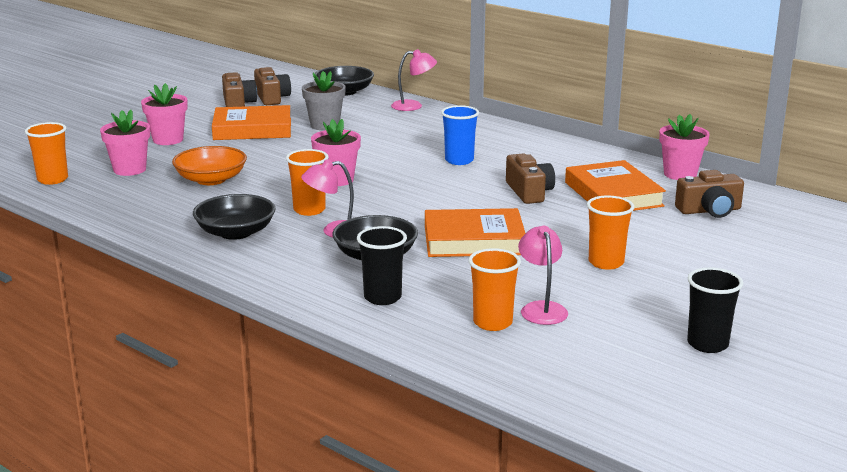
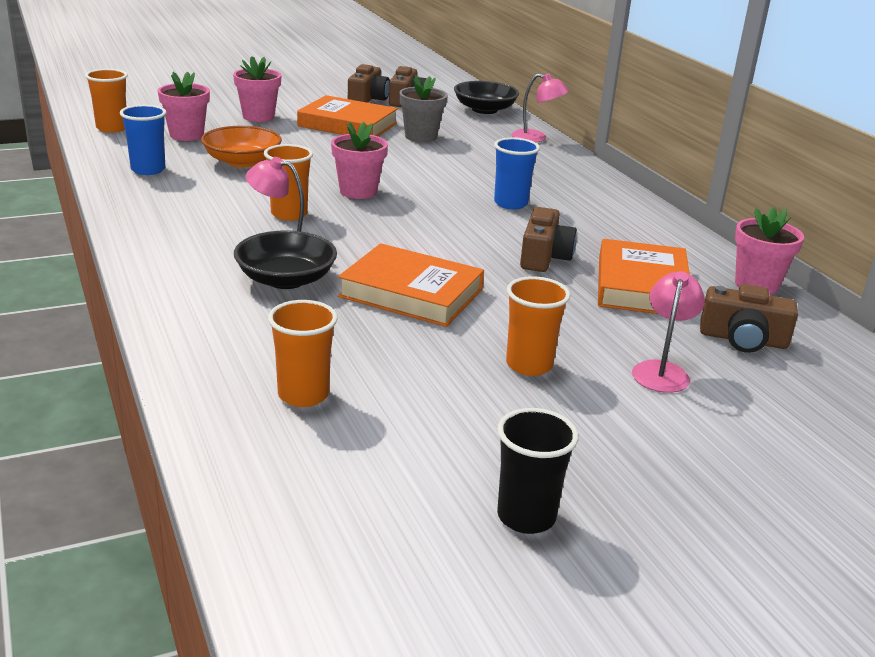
camera: 25 degrees right, 5 degrees up
(142, 205) = (148, 170): none -> blue cup
(235, 232) = (190, 217): black bowl -> none
(382, 297) = (229, 327): black cup -> none
(541, 308) = (380, 396): pink lamp -> pink lamp (662, 371)

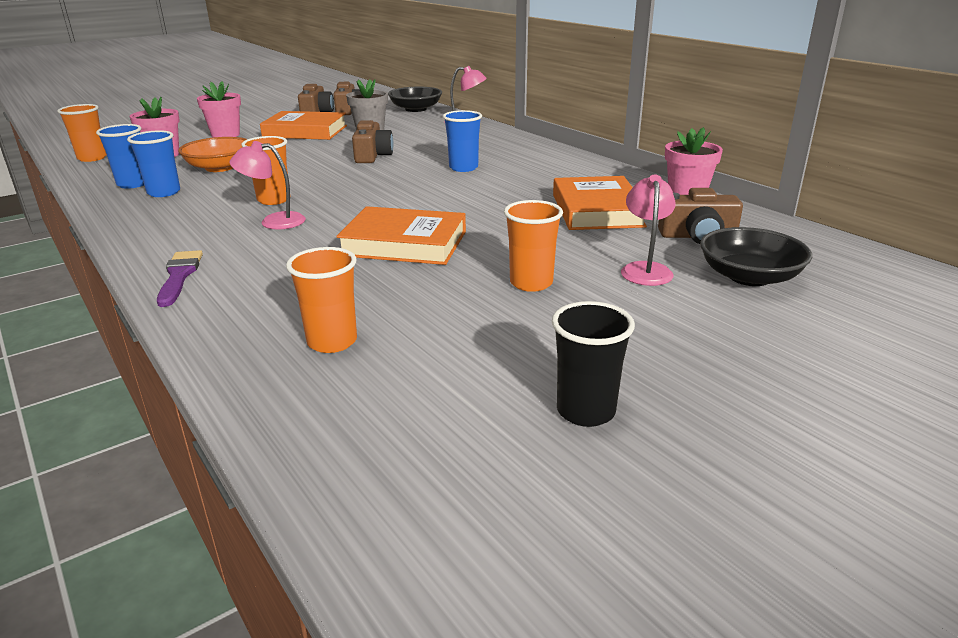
camera: 10 degrees left, 0 degrees up
(173, 293) = (179, 276): none -> purple brush
(177, 186) = (164, 192): none -> blue cup
(286, 279) = (286, 249): black bowl -> black bowl (749, 277)
(358, 191) = (330, 176): pink flower pot -> none
(544, 257) = (507, 201): brown camera -> brown camera (372, 156)

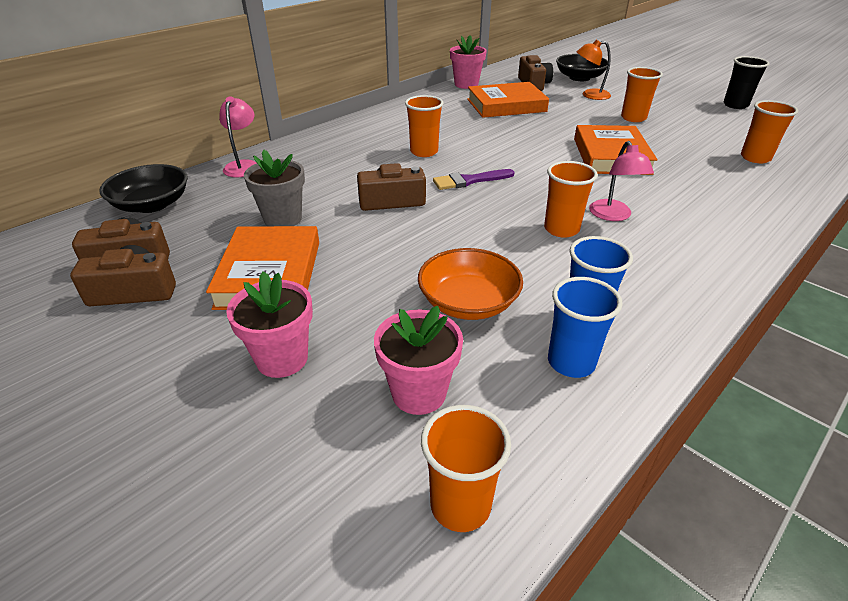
camera: 100 degrees left, 10 degrees up
(179, 276) = (749, 230): purple brush -> purple brush (469, 181)
(463, 168) = (424, 152): blue cup -> orange cup
(645, 269) = (590, 95): pink lamp -> orange lamp

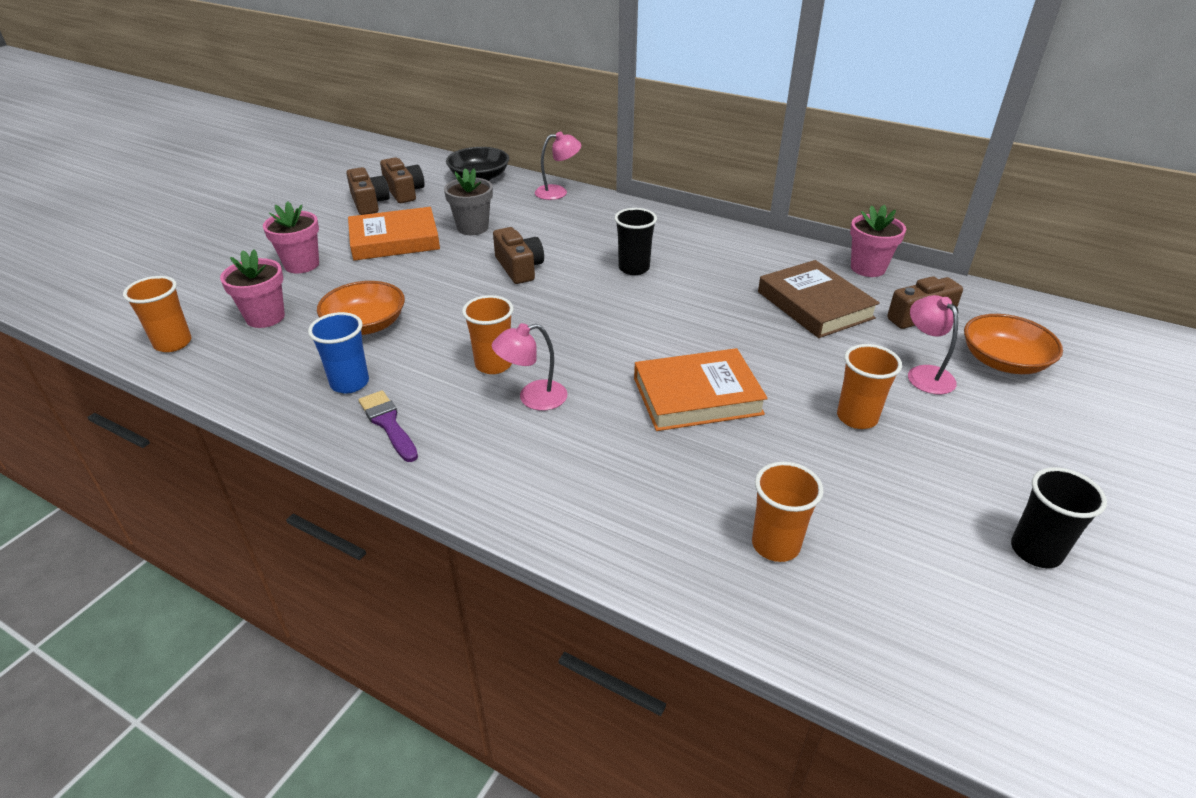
camera: 75 degrees right, 0 degrees up
(424, 152) = (634, 268): orange cup -> black cup
(469, 181) = (578, 302): purple brush -> purple brush (388, 423)
(506, 105) = (815, 305): orange book -> brown book
(571, 362) = (291, 378): blue cup -> none
(579, 78) = (1003, 361): black bowl -> orange bowl
(590, 95) = (924, 374): orange lamp -> pink lamp

